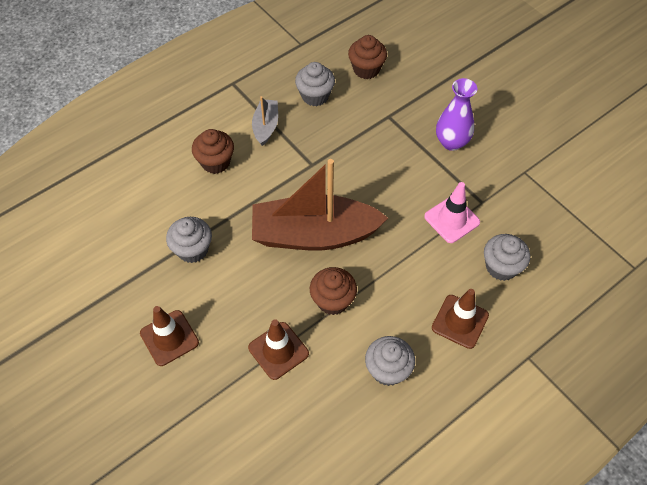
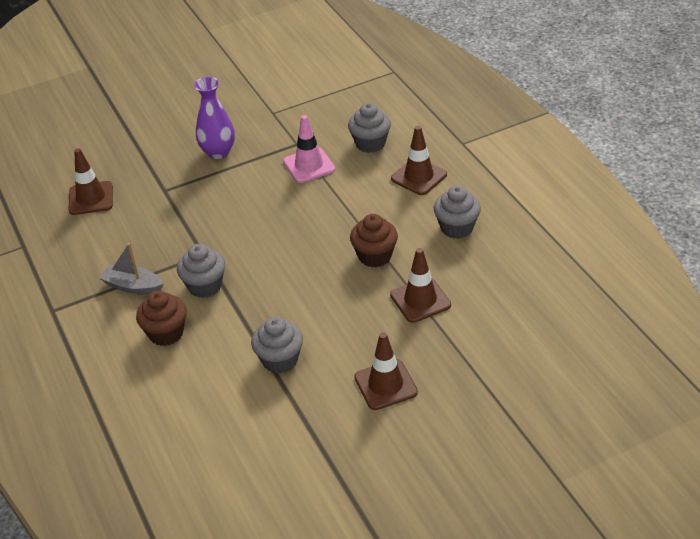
camera: 75 degrees left, 15 degrees down
(314, 234) = (293, 261): brown boat -> none
(315, 96) = (108, 242): grey cupcake -> grey cupcake (205, 286)
(366, 69) = (91, 198): brown cupcake -> brown traffic cone

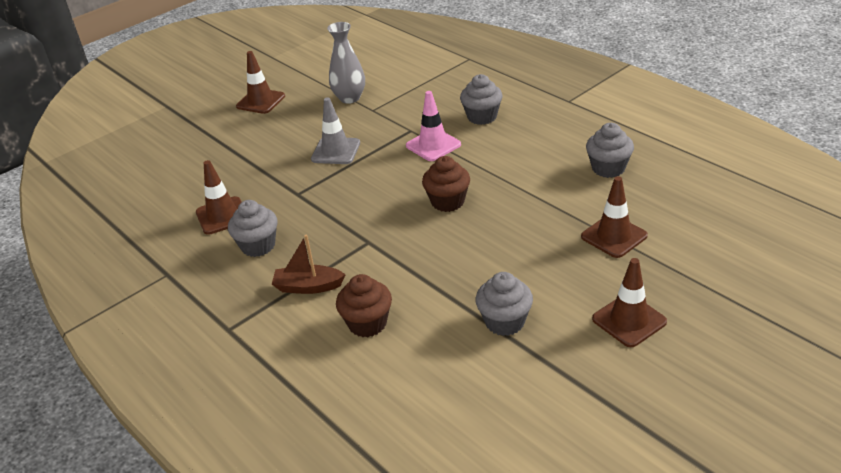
camera: 15 degrees left, 5 degrees down
(133, 286) = (308, 287): grey boat -> brown boat
(205, 286) = (386, 270): grey cupcake -> grey cupcake (258, 246)
(218, 152) = (336, 151): purple vase -> grey traffic cone
(258, 94) = (349, 98): none -> grey vase
(375, 256) = (544, 207): brown cupcake -> brown cupcake (447, 202)
(419, 177) = (545, 134): brown traffic cone -> brown traffic cone (260, 101)

